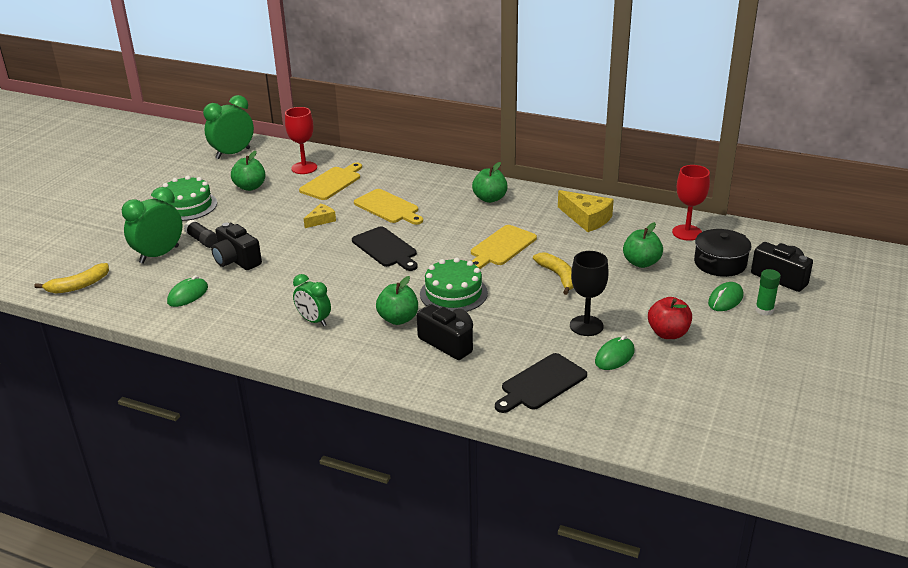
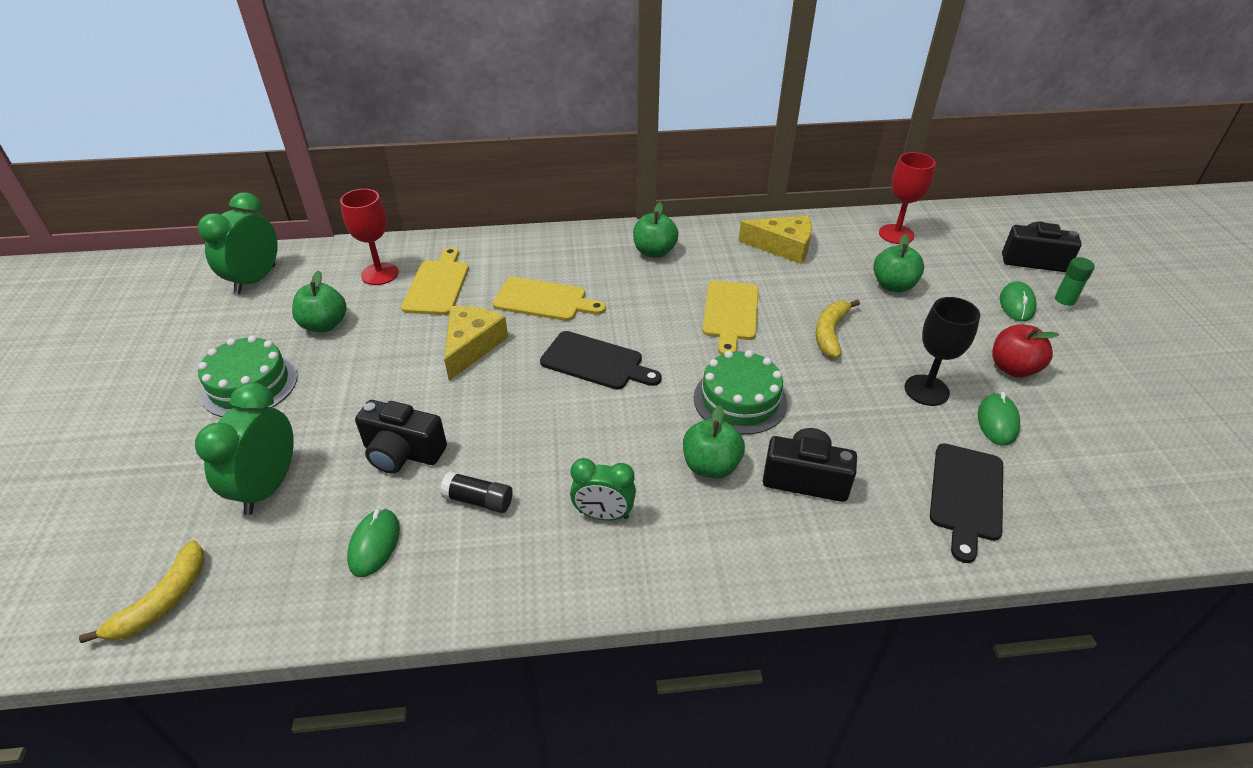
camera: 30 degrees left, 10 degrees up
(202, 240) = (320, 436): black glue stick -> black glue stick (478, 500)
(321, 220) = (471, 346): yellow cheese -> yellow cheese, size x1.73
(558, 276) = (830, 333): yellow banana -> yellow banana turned 105 degrees counterclockwise
(720, 263) = (964, 261): black pot -> none

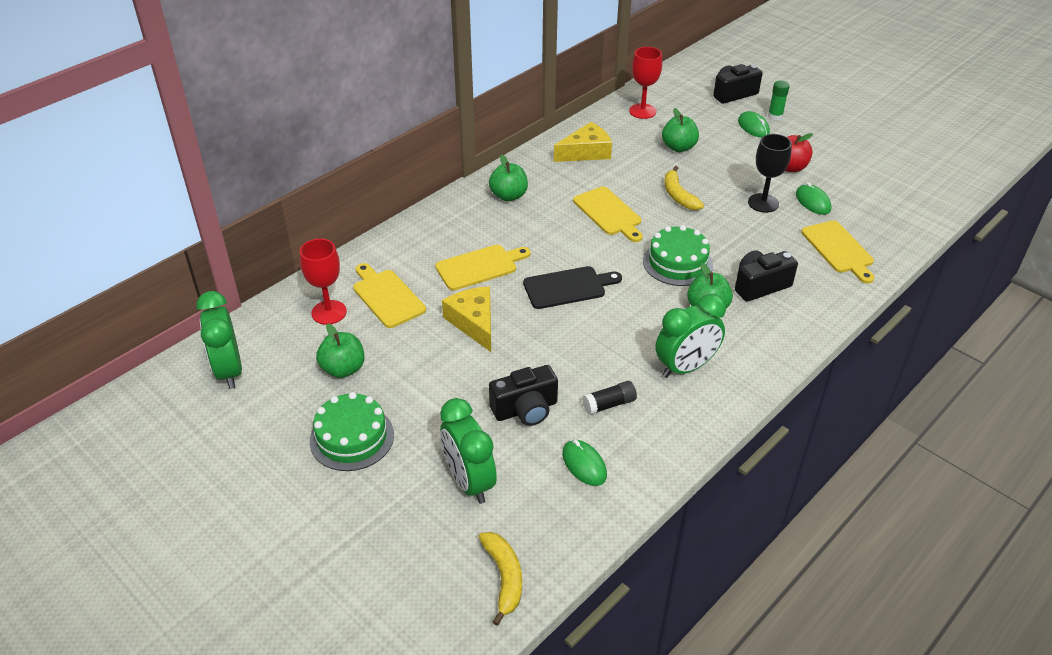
camera: 40 degrees left, 0 degrees up
(603, 514) = (685, 367): green clock -> green clock, size x1.53
(966, 496) = (838, 249): black cutting board -> yellow cutting board

